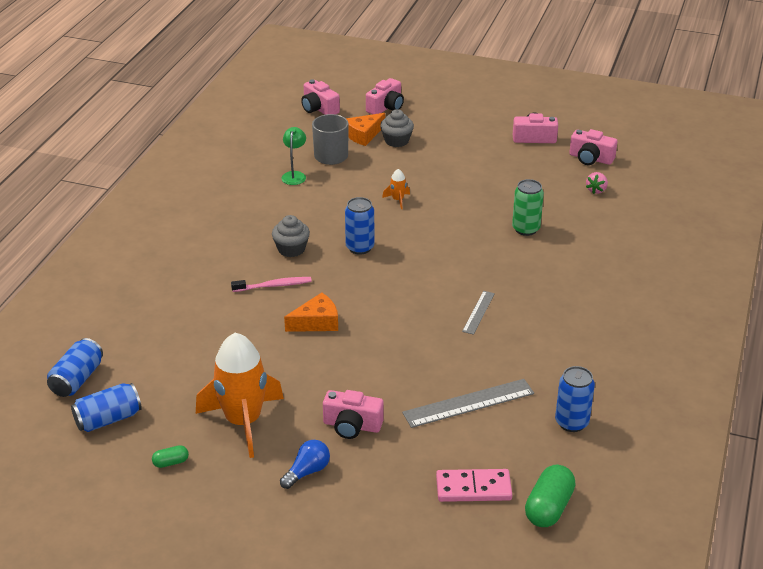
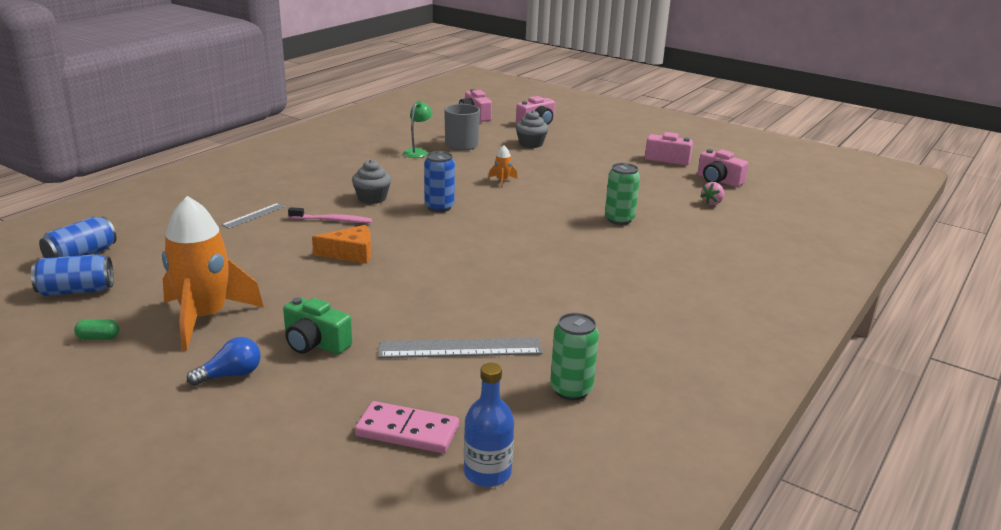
camera: 15 degrees right, 10 degrees down
(352, 425) = (315, 343): pink camera -> green camera
(363, 135) = (502, 136): orange cheese -> none
(478, 312) = (525, 274): grey ruler -> grey ruler (254, 215)
(548, 508) = (487, 473): green capsule -> blue bottle
(571, 422) = (571, 390): blue can -> green can

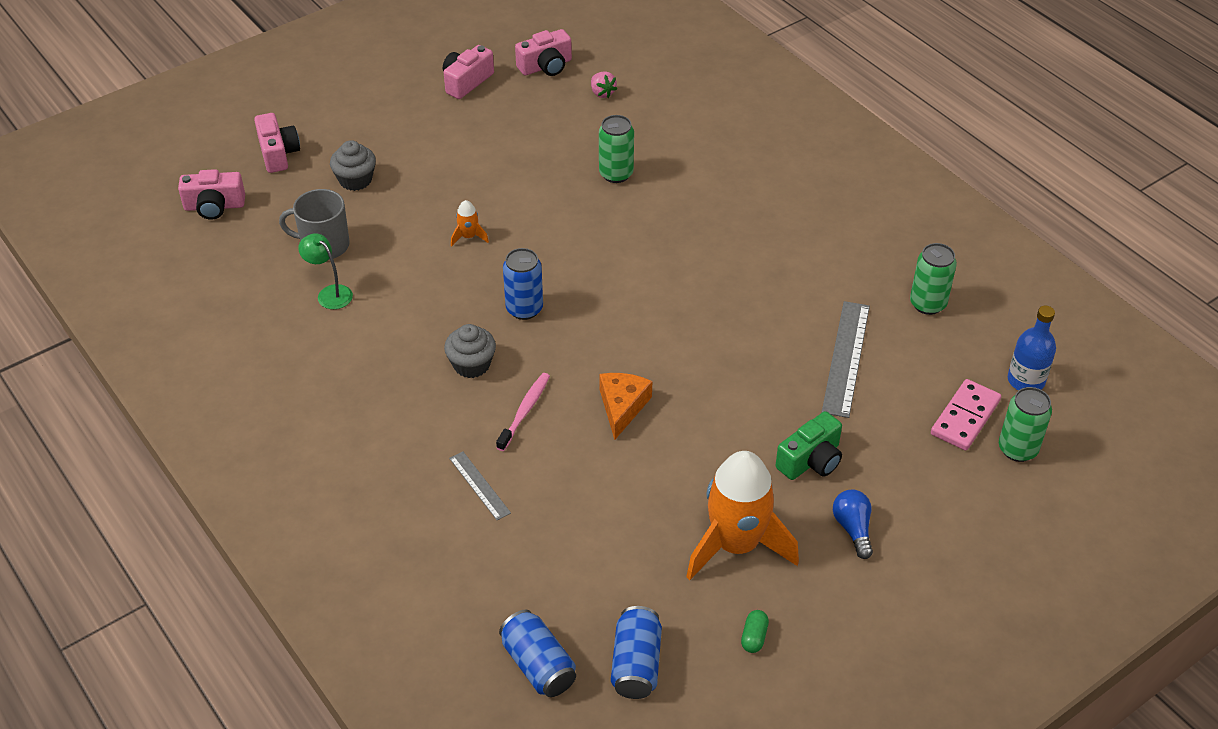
camera: 70 degrees left, 20 degrees up
(371, 475) = (1017, 449): none -> green can

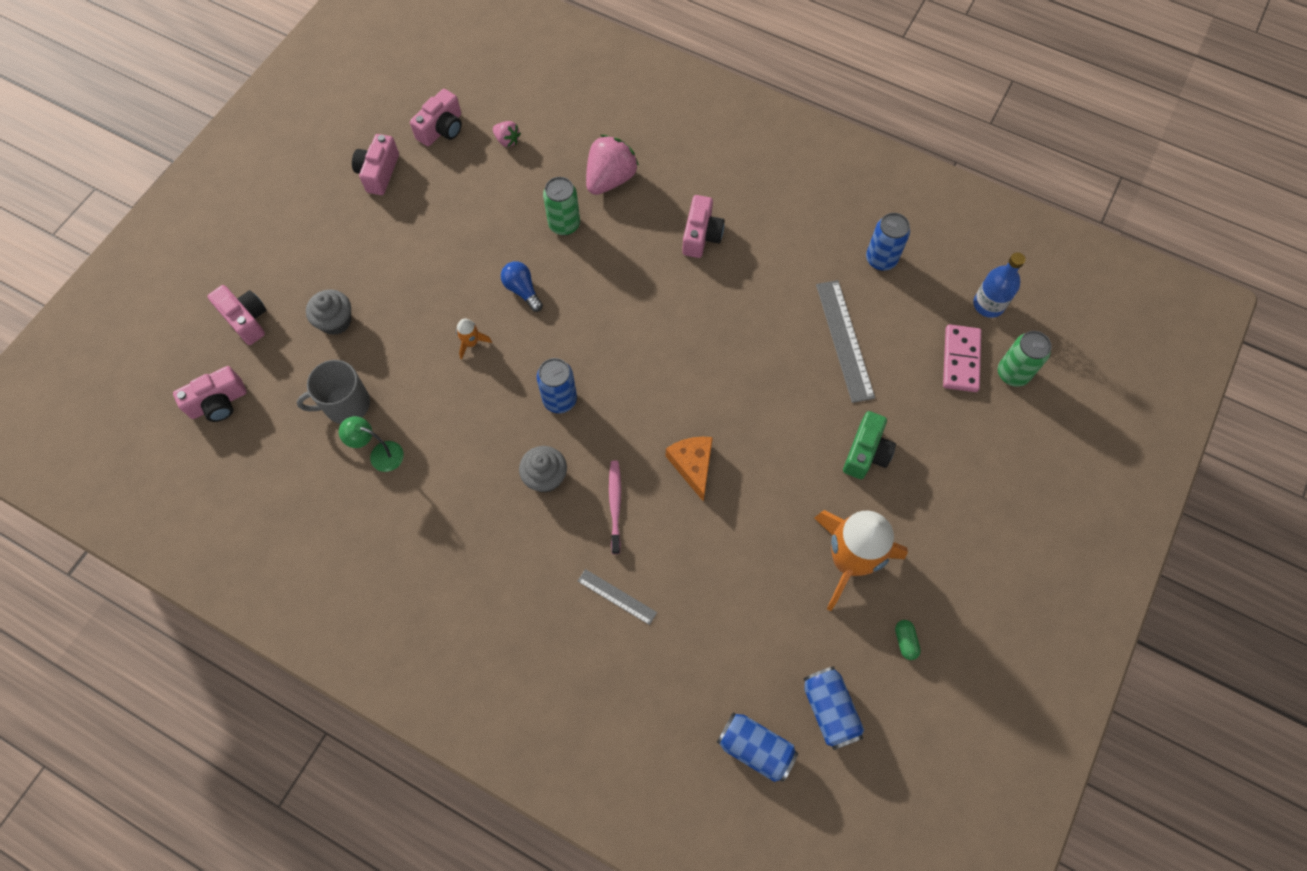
camera: 25 degrees left, 20 degrees up
(684, 152) = (610, 179): none -> pink strawberry
(747, 225) = (701, 235): none -> pink camera
(853, 529) = (929, 504): blue light bulb -> blue light bulb (522, 290)
(927, 304) = (881, 259): green can -> blue can

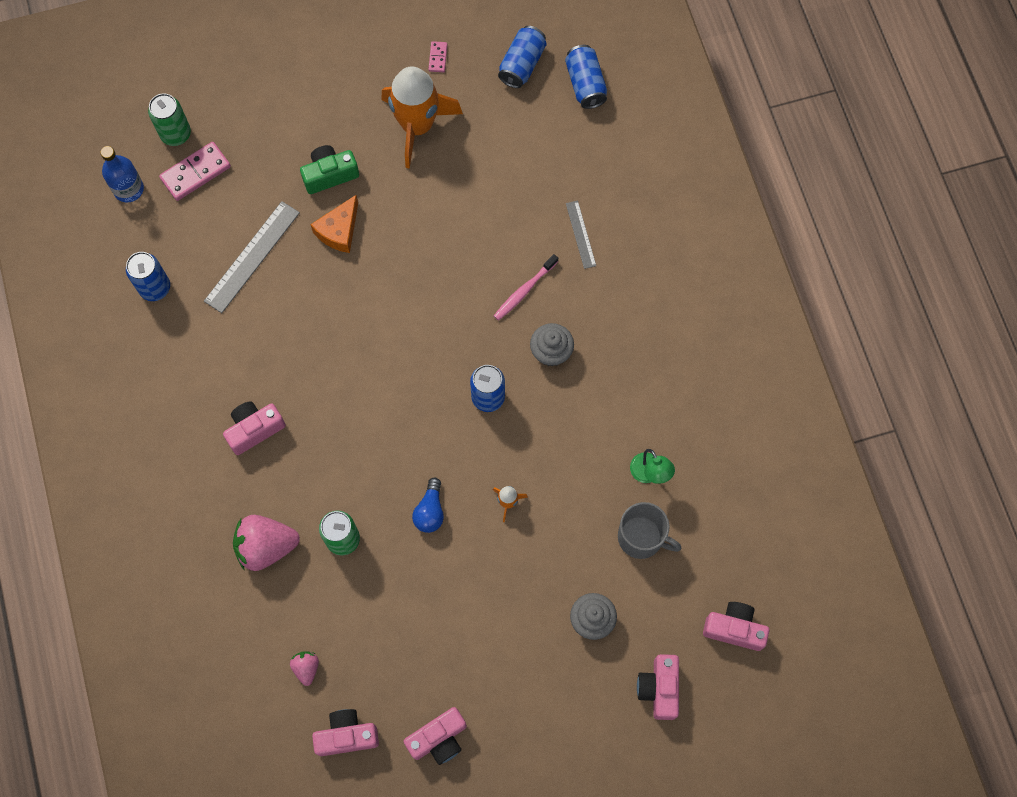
camera: 135 degrees left, 5 degrees up
(692, 465) = (448, 269): orange cheese -> orange cheese (339, 231)
(905, 641) = (438, 58): green capsule -> pink domino

